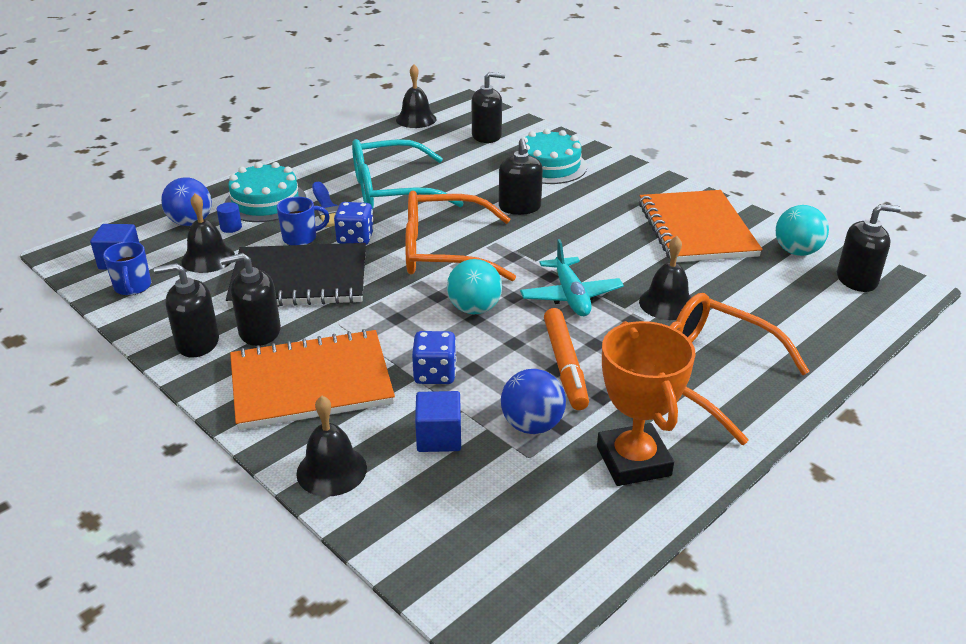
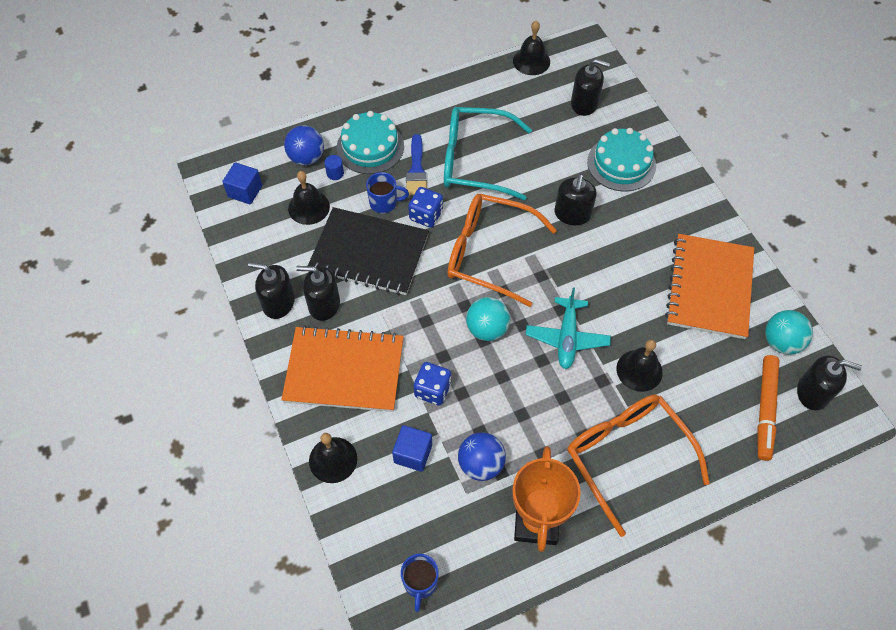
camera: 20 degrees right, 25 degrees up
(132, 287) = (248, 226): blue mug -> blue mug (420, 583)
(565, 365) = (529, 412): orange marker -> orange marker (765, 409)

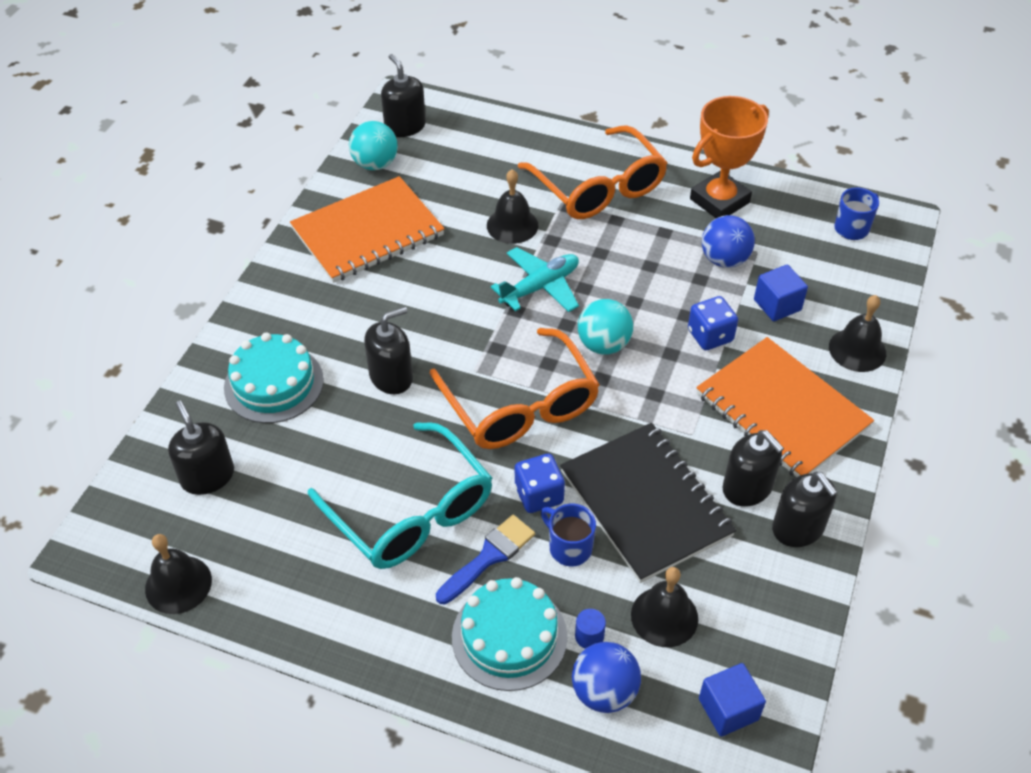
camera: 135 degrees left, 10 degrees down
(627, 456) = (598, 187): orange glasses -> orange glasses turned 45 degrees counterclockwise
(765, 409) = (455, 141): orange marker -> none

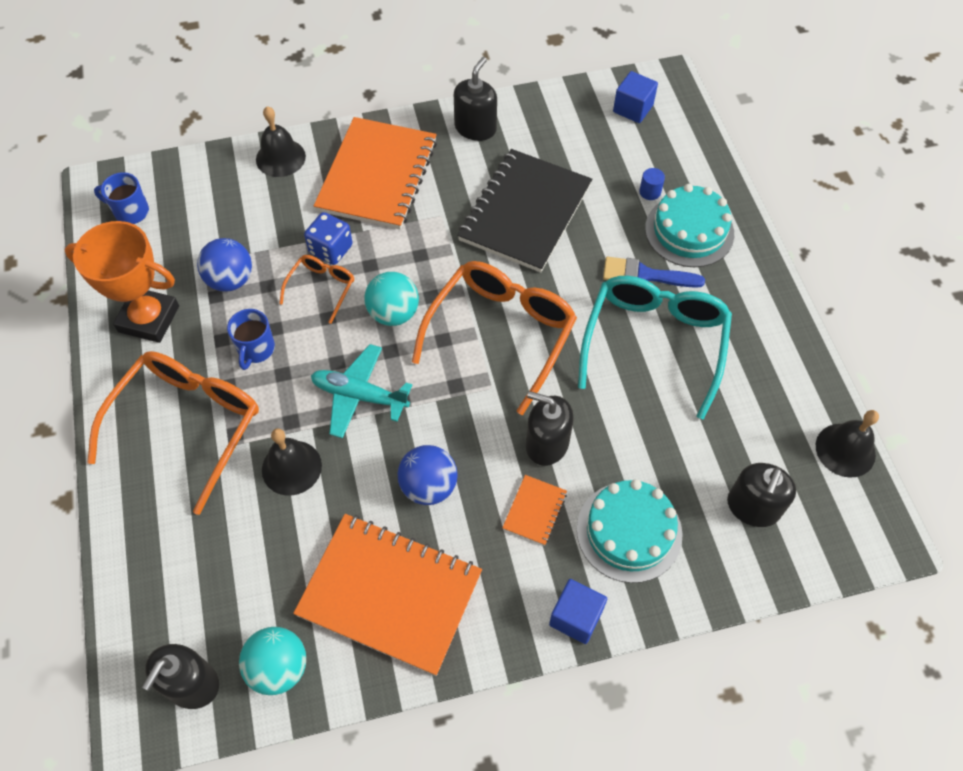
camera: 125 degrees left, 10 degrees up
(346, 338) = (534, 511): none -> orange notebook
(539, 495) = (571, 275): blue dice -> none
(569, 547) = (597, 235): blue mug -> blue mug (256, 349)
(604, 691) = (677, 167): blue ball -> blue ball (429, 486)
(664, 616) = (601, 163): black bell -> none
(670, 311) = (321, 288): none -> orange glasses
(747, 488) = (464, 166): black soap dispenser -> none
(777, 305) = (263, 223): blue cube -> blue cube (576, 617)

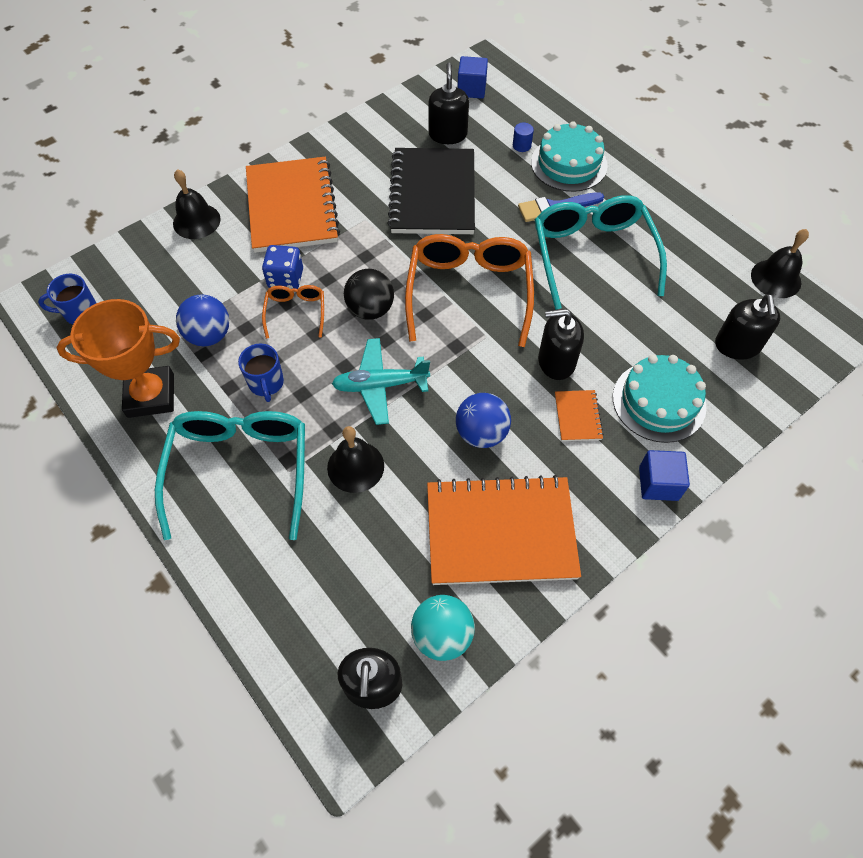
camera: 25 degrees left, 0 degrees up
(187, 425) = (240, 470): orange glasses -> turquoise glasses
(393, 313) = (370, 309): turquoise ball -> black ball
(475, 128) = (353, 143): black soap dispenser -> black soap dispenser (448, 134)

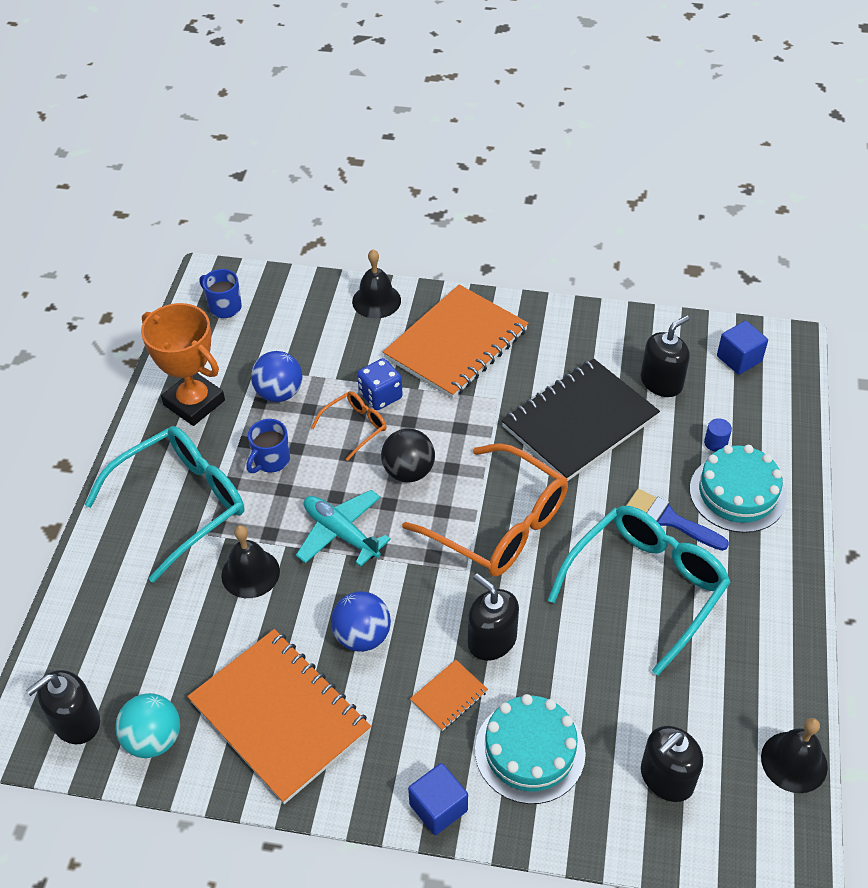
camera: 50 degrees right, 10 degrees down
(469, 292) = (499, 524): orange glasses -> orange glasses turned 75 degrees clockwise

